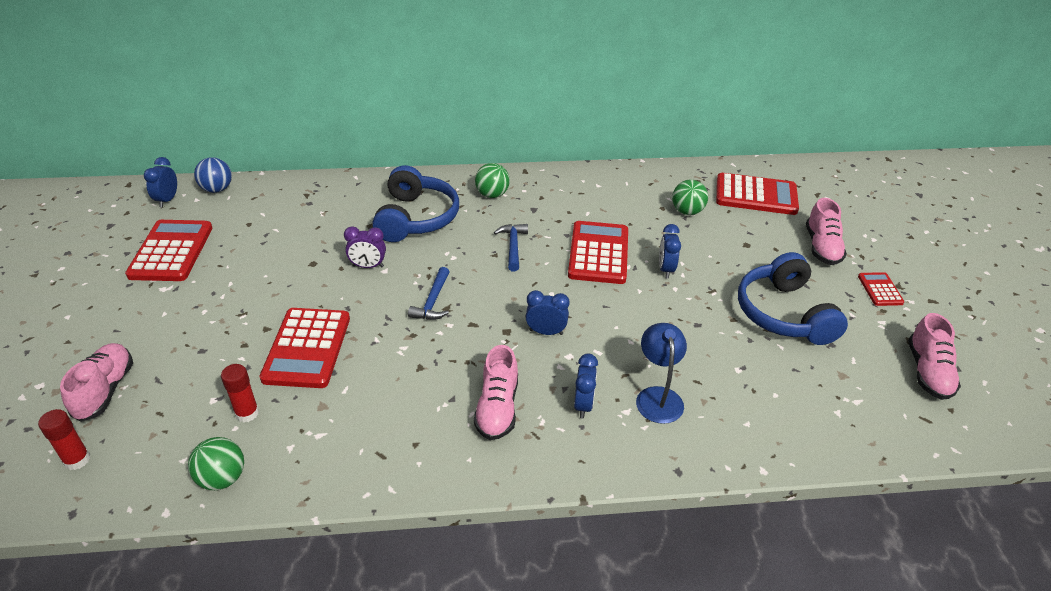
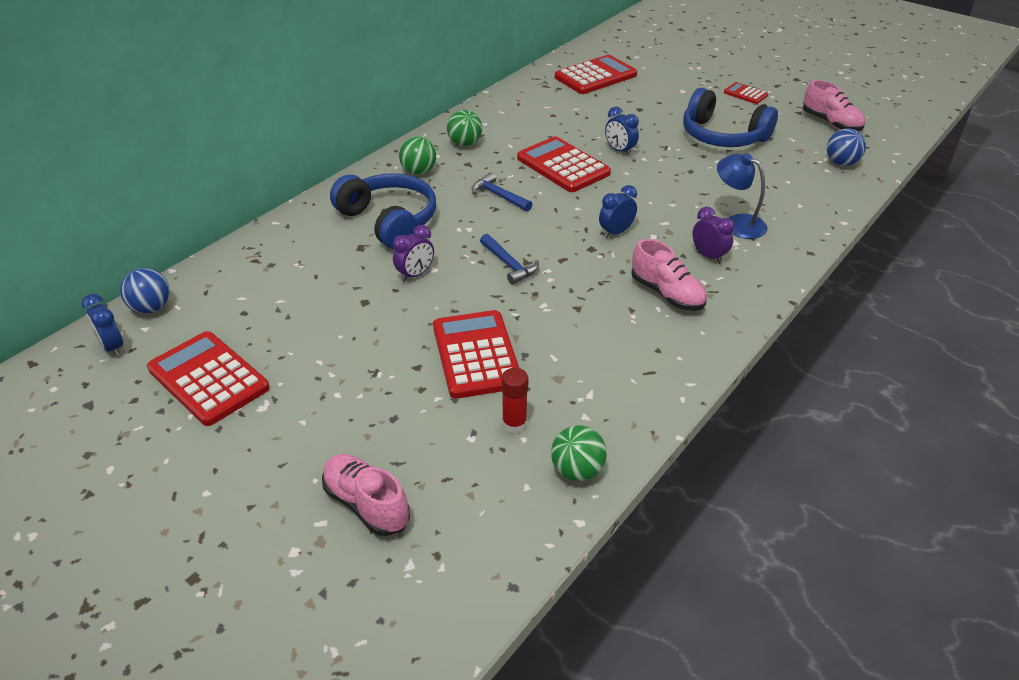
camera: 45 degrees left, 0 degrees up
(77, 460) = (443, 559): red glue stick -> none
(307, 348) = (476, 355): red calculator -> red calculator turned 150 degrees counterclockwise
(583, 405) = (708, 256): blue clock -> purple clock
(687, 211) = (572, 109): green ball -> green ball (465, 144)
(822, 247) = (681, 87): pink shoe -> none
(866, 416) = (841, 163): none -> blue ball

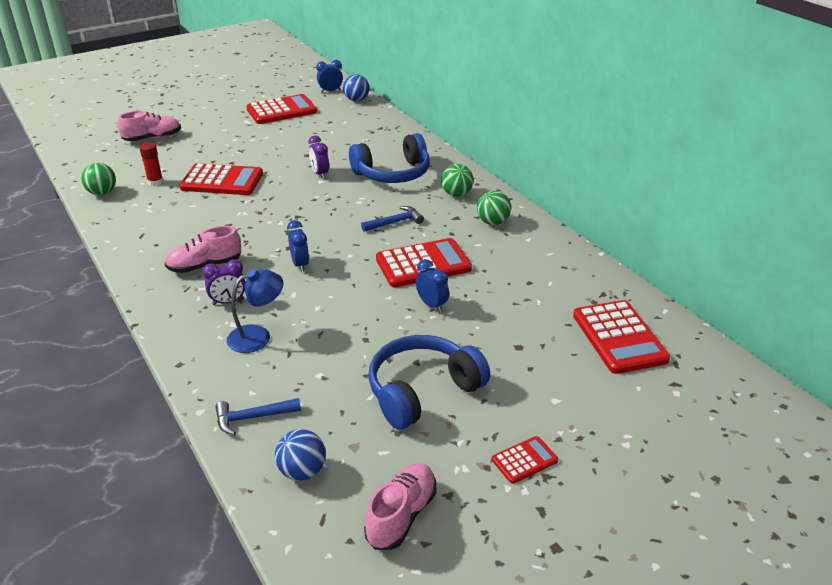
camera: 110 degrees right, 5 degrees down
(509, 265) = (300, 209): blue hammer -> blue hammer (252, 418)
(620, 151) = (432, 305): blue clock -> blue clock turned 75 degrees clockwise
(831, 123) = (401, 515): pink shoe -> pink shoe turned 135 degrees clockwise

